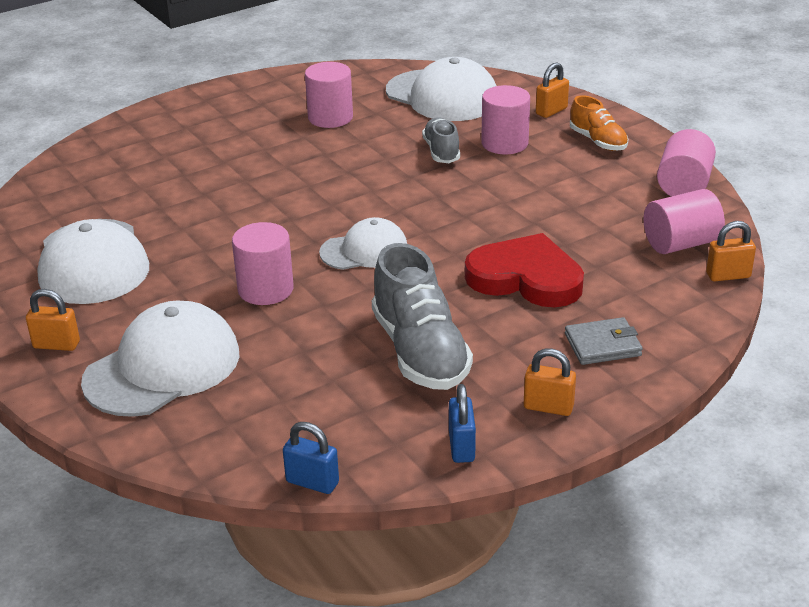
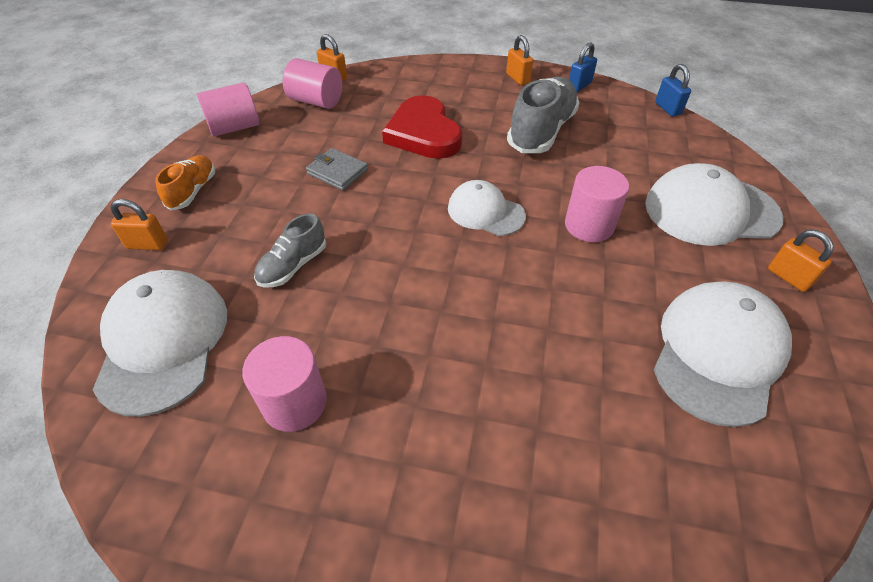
camera: 135 degrees left, 15 degrees up
(504, 143) = (242, 237): pink cylinder -> none
(602, 345) = (449, 85): grey wallet -> grey wallet (337, 172)

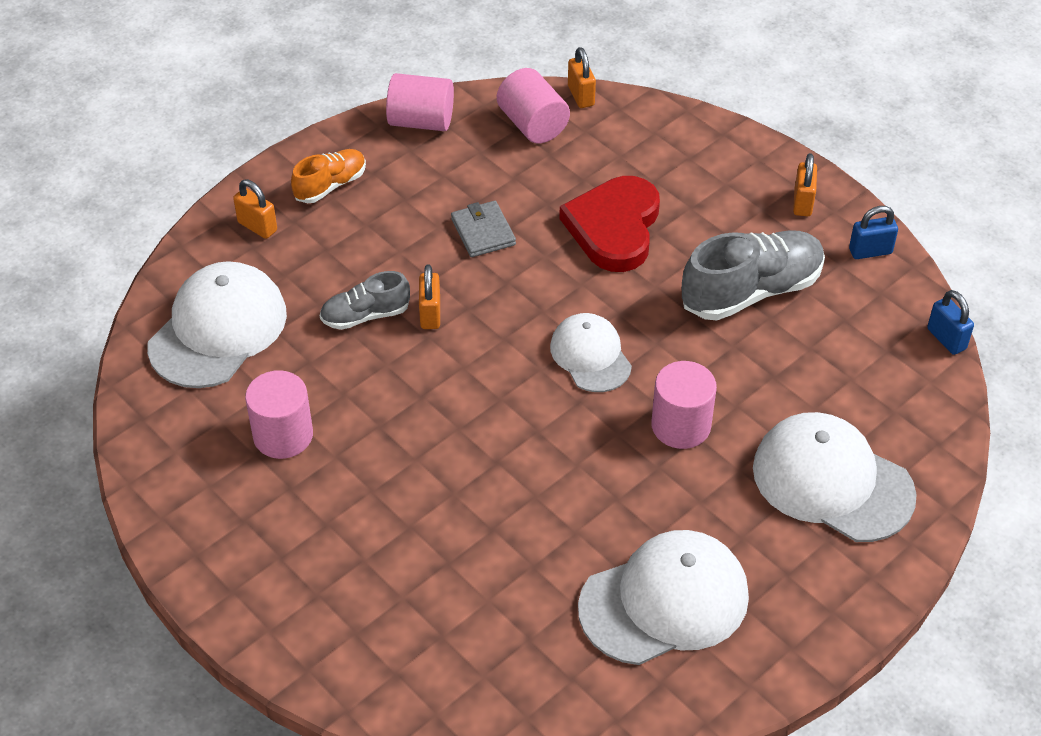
camera: 35 degrees right, 0 degrees up
(667, 108) = (946, 339): blue padlock -> blue padlock turned 45 degrees counterclockwise
(788, 277) = (824, 585): orange padlock -> orange padlock (430, 314)

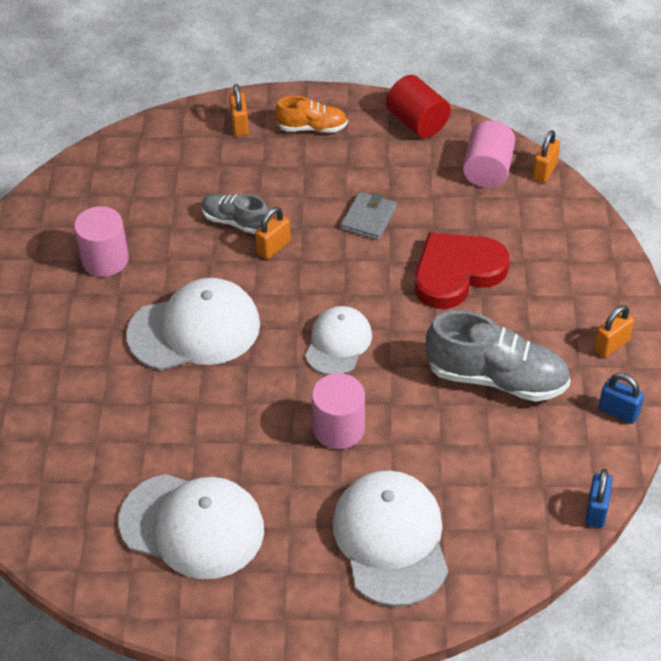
camera: 45 degrees right, 0 degrees up
(218, 330) = (145, 172): white cap -> white cap (194, 329)
(421, 121) = (417, 122): pink cylinder -> red cylinder

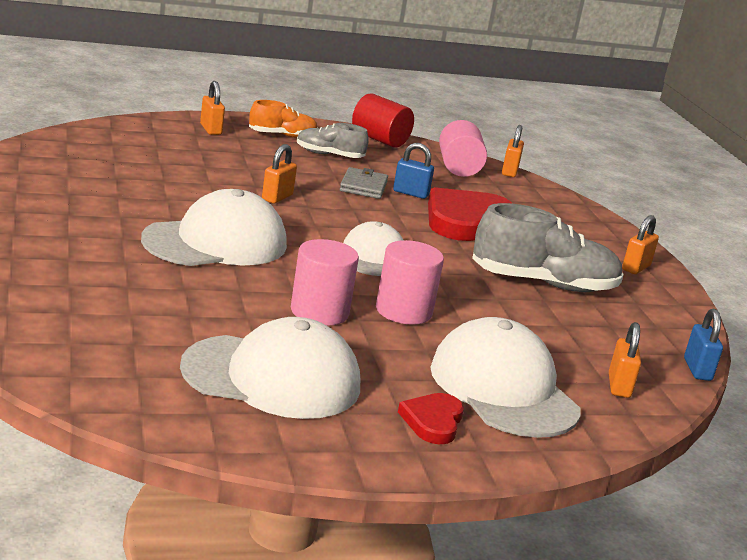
camera: 20 degrees left, 25 degrees down
(105, 259) = (98, 195): pink cylinder -> pink cylinder (319, 312)
(235, 221) = (230, 181): grey shoe -> grey shoe (329, 155)
(311, 583) = (433, 421): none -> red heart
(504, 535) = (619, 386): none -> orange padlock
(618, 412) = (671, 307): blue padlock -> blue padlock (410, 193)

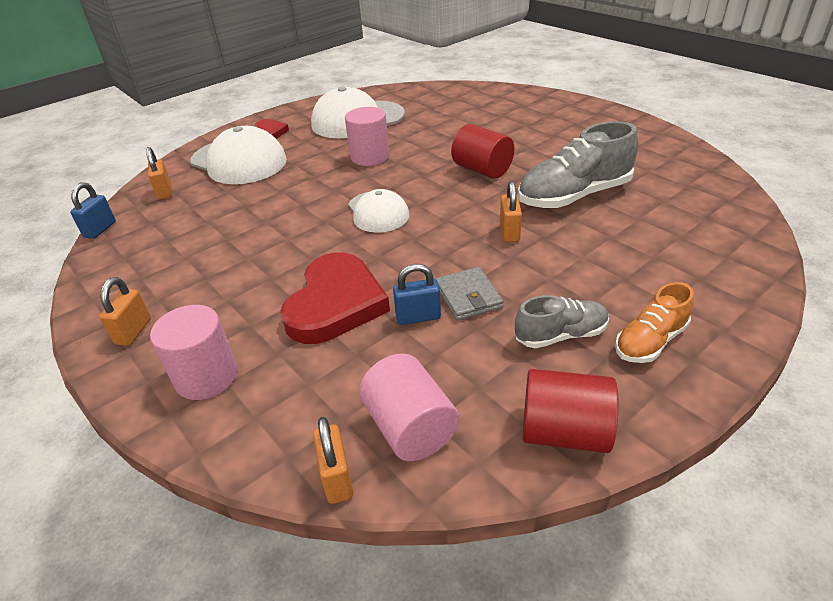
camera: 160 degrees right, 15 degrees up
(211, 129) = (708, 296): orange padlock -> none
(215, 242) = (482, 170): white cap -> red cylinder
(403, 311) = (323, 180): pink cylinder -> pink cylinder (206, 377)
(543, 283) = (231, 255): grey shoe -> grey shoe (574, 196)
(697, 370) = (100, 230): blue padlock -> blue padlock turned 45 degrees clockwise

